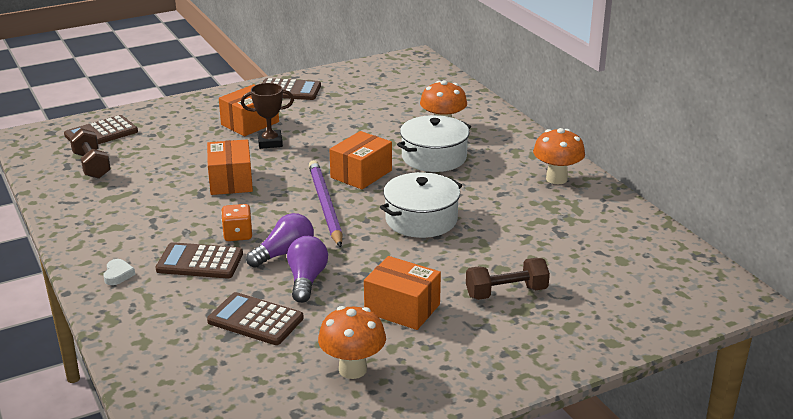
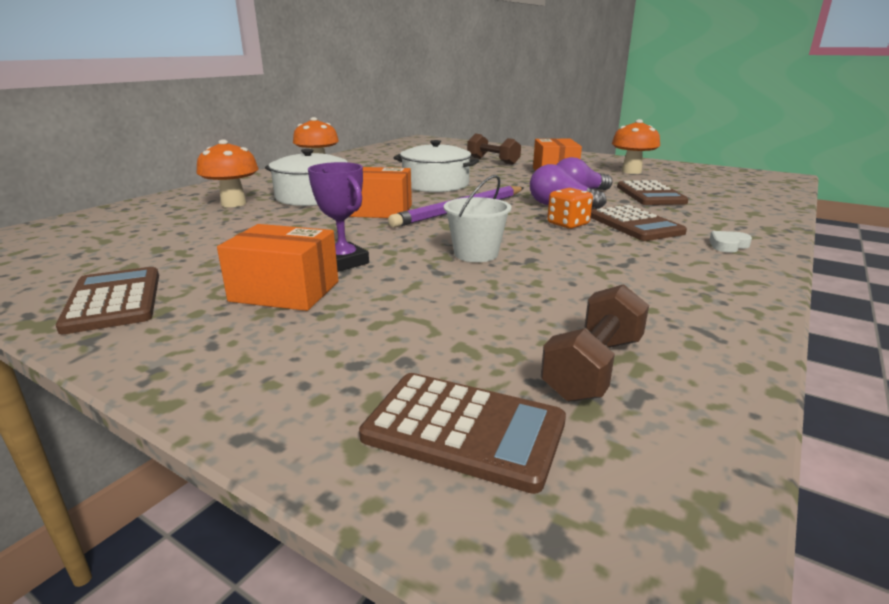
camera: 120 degrees left, 5 degrees down
(231, 181) = (476, 254): orange box -> white bucket
(270, 142) = (343, 262): brown trophy -> purple trophy

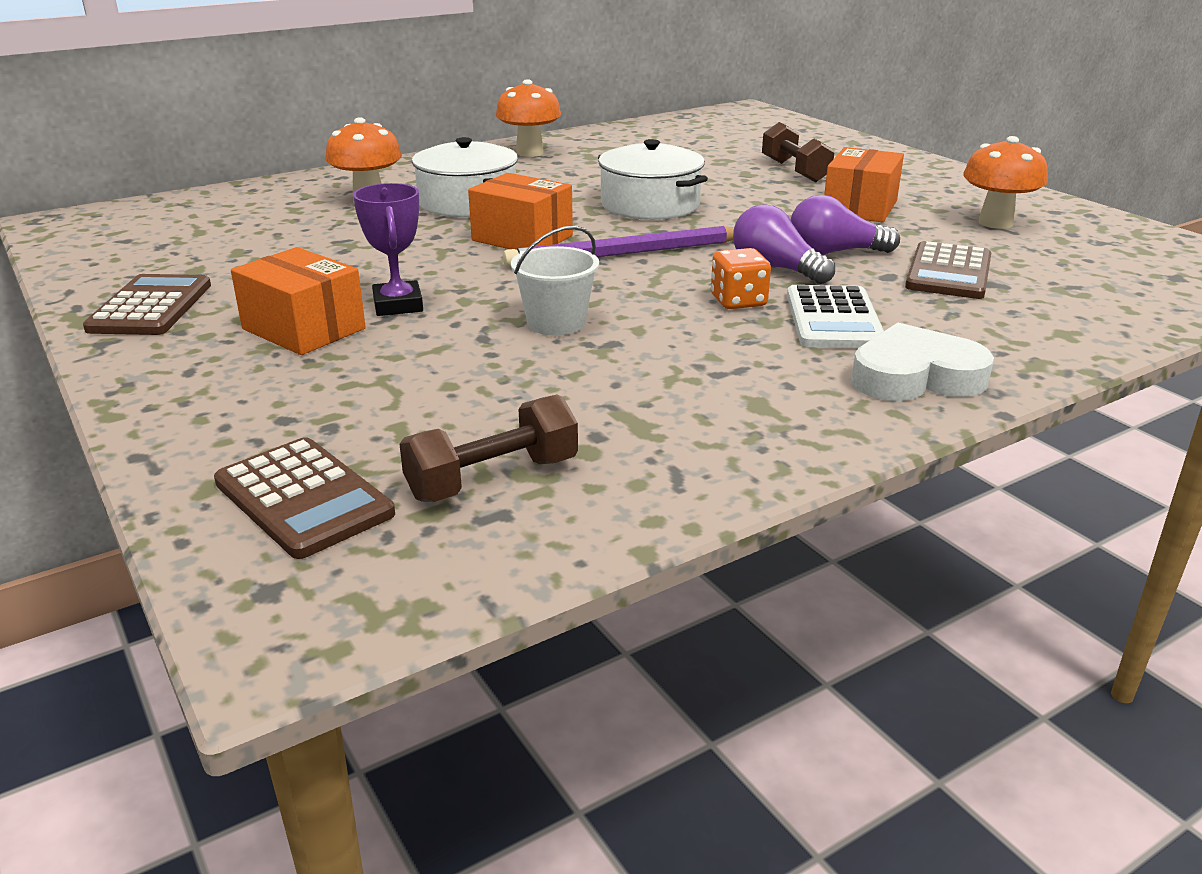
camera: 25 degrees right, 5 degrees up
(634, 224) = (833, 319): brown calculator -> white calculator
(728, 245) = (915, 377): white heart -> white heart, size x2.08

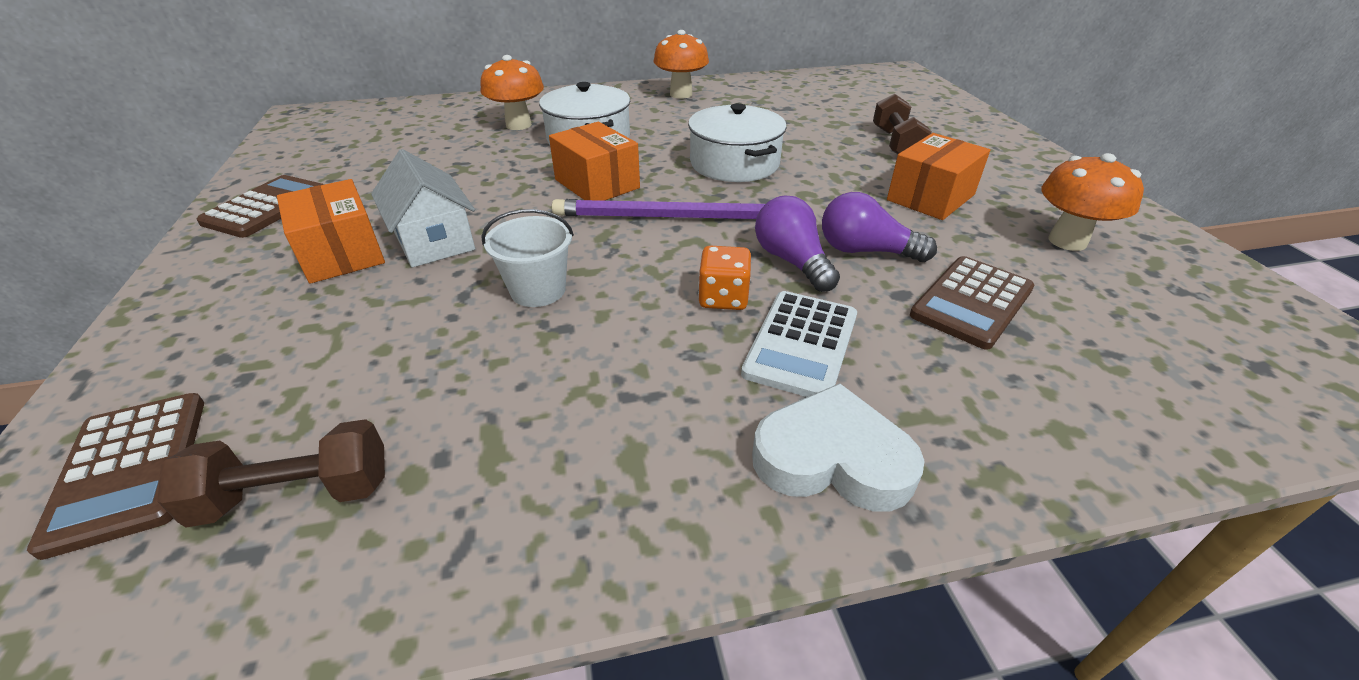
camera: 20 degrees right, 10 degrees up
(398, 305) = (434, 241): purple trophy -> white house

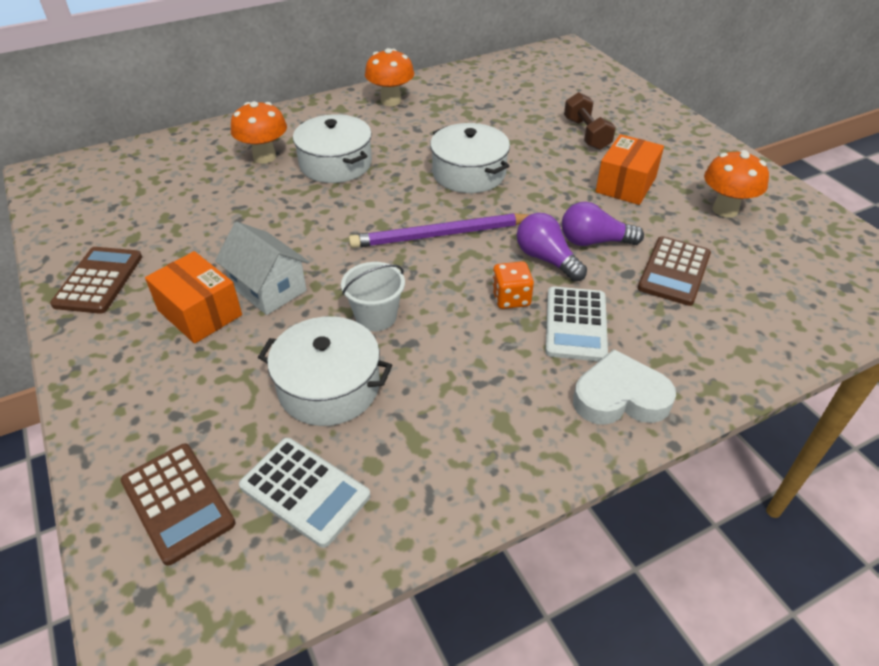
camera: 15 degrees left, 5 degrees up
(296, 495) = (305, 491): brown dumbbell -> white calculator
(426, 361) = (329, 387): none -> white pot
(597, 184) = (368, 211): orange box -> none

